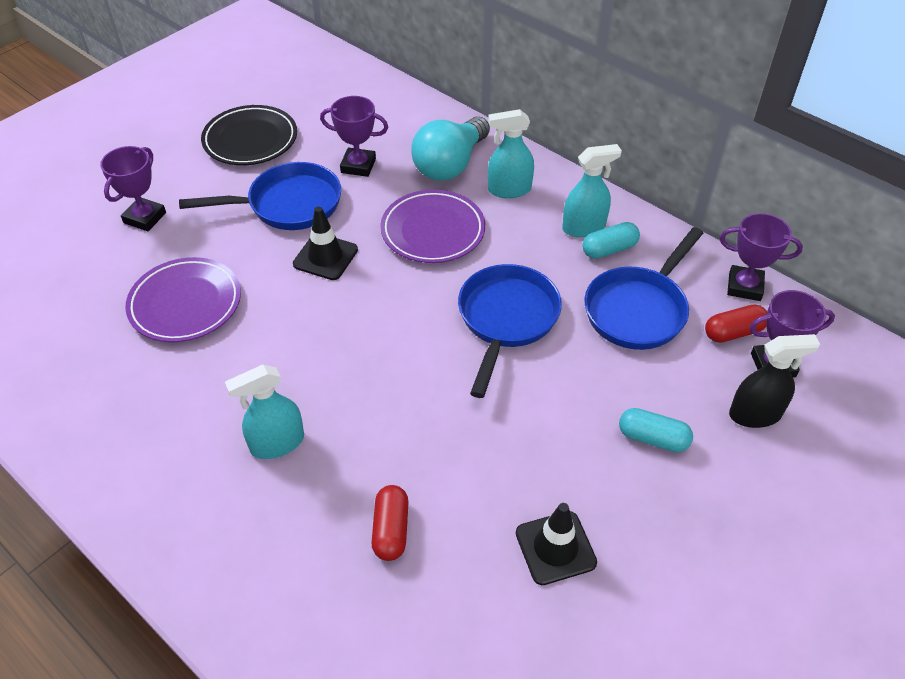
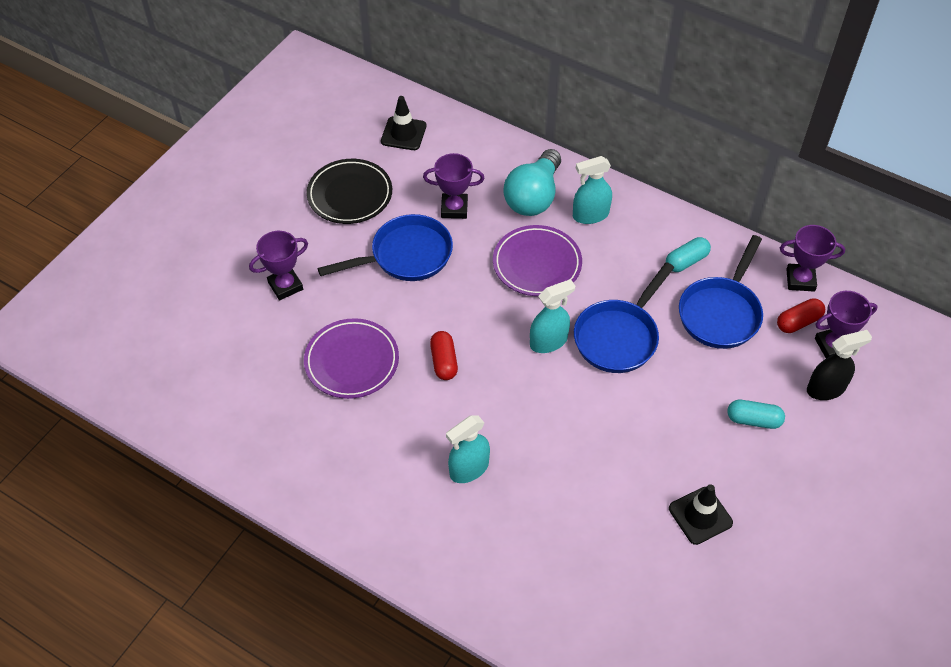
camera: 10 degrees left, 5 degrees up
(145, 218) = (285, 286): purple trophy -> purple trophy turned 45 degrees clockwise
(325, 257) = (454, 301): black traffic cone -> black traffic cone (403, 133)
(391, 530) = (577, 522): red capsule -> red capsule (444, 361)
(506, 319) = (618, 337): blue pan -> blue pan turned 150 degrees counterclockwise
(584, 227) = (661, 243): turquoise spray bottle -> turquoise spray bottle (548, 341)

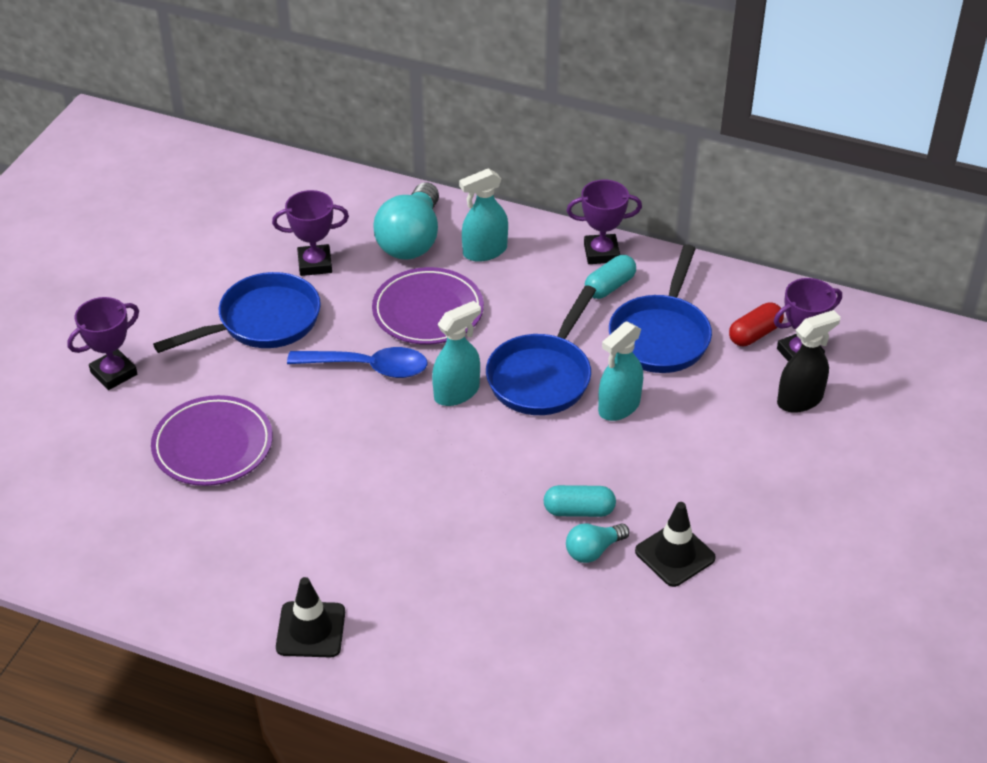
camera: 10 degrees left, 10 degrees down
(350, 195) = (180, 264): black plate -> none
(403, 133) = (237, 190): black traffic cone -> black traffic cone (311, 630)
(444, 361) = (330, 431): red capsule -> none
(469, 469) = (381, 543): turquoise spray bottle -> turquoise spray bottle (619, 407)
(482, 308) = (368, 367): none -> blue spoon
(635, 501) = (593, 550): none -> turquoise light bulb
(753, 420) = (720, 444): turquoise capsule -> turquoise capsule (579, 511)
(800, 280) = (749, 290): purple trophy -> purple trophy (601, 253)

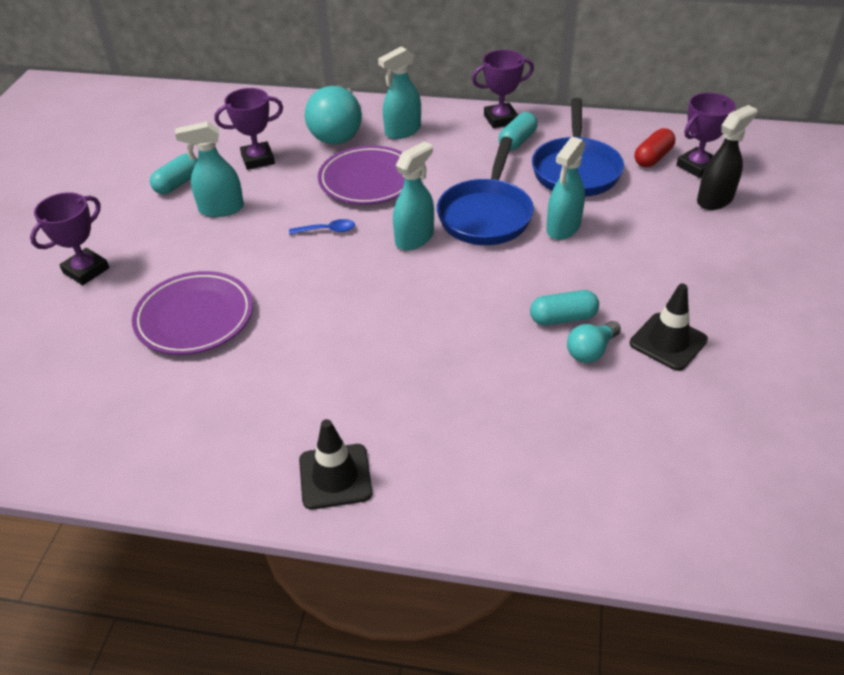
camera: 10 degrees left, 0 degrees up
(223, 282) = (178, 183): none -> turquoise capsule
(263, 322) = (221, 209): blue pan -> turquoise spray bottle
(368, 367) = (327, 230): blue spoon -> blue spoon, size x0.51

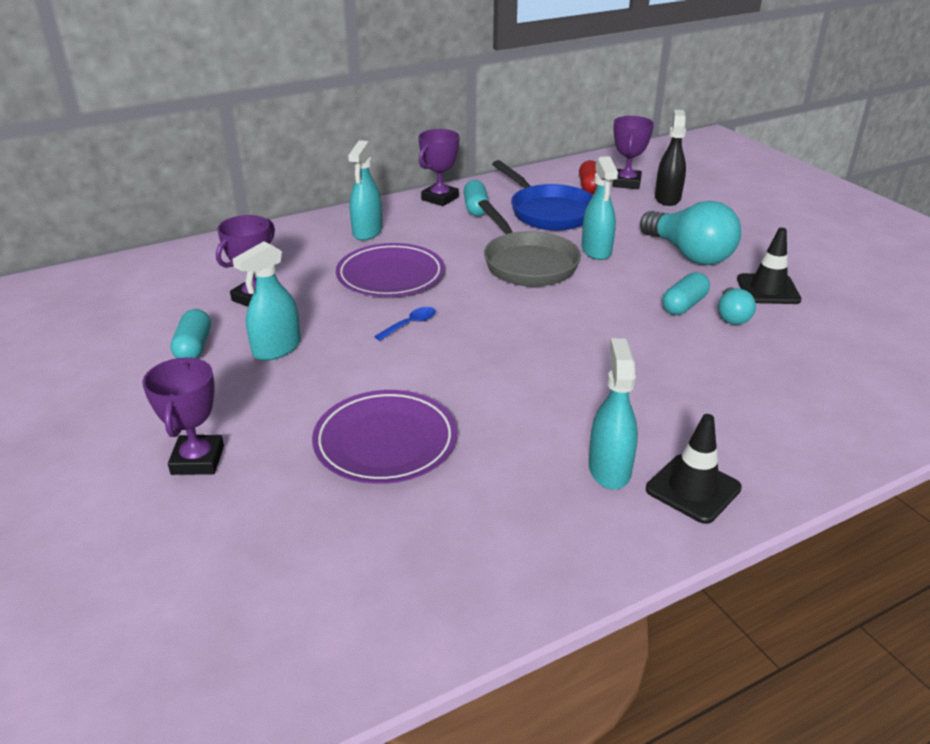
camera: 40 degrees left, 10 degrees down
(337, 131) = (305, 251): turquoise light bulb -> turquoise light bulb (689, 254)
(414, 238) = (495, 300): turquoise spray bottle -> turquoise spray bottle (609, 469)
(486, 215) = (527, 263): blue pan -> grey pan

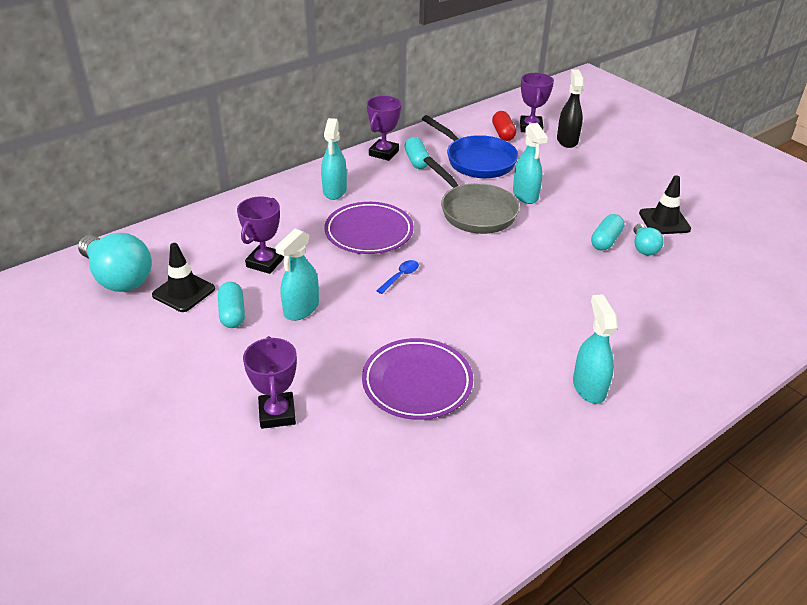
camera: 10 degrees left, 5 degrees up
(689, 254) = (598, 193): turquoise light bulb -> turquoise light bulb (118, 277)
(693, 489) = (651, 396): black traffic cone -> black traffic cone (183, 292)

